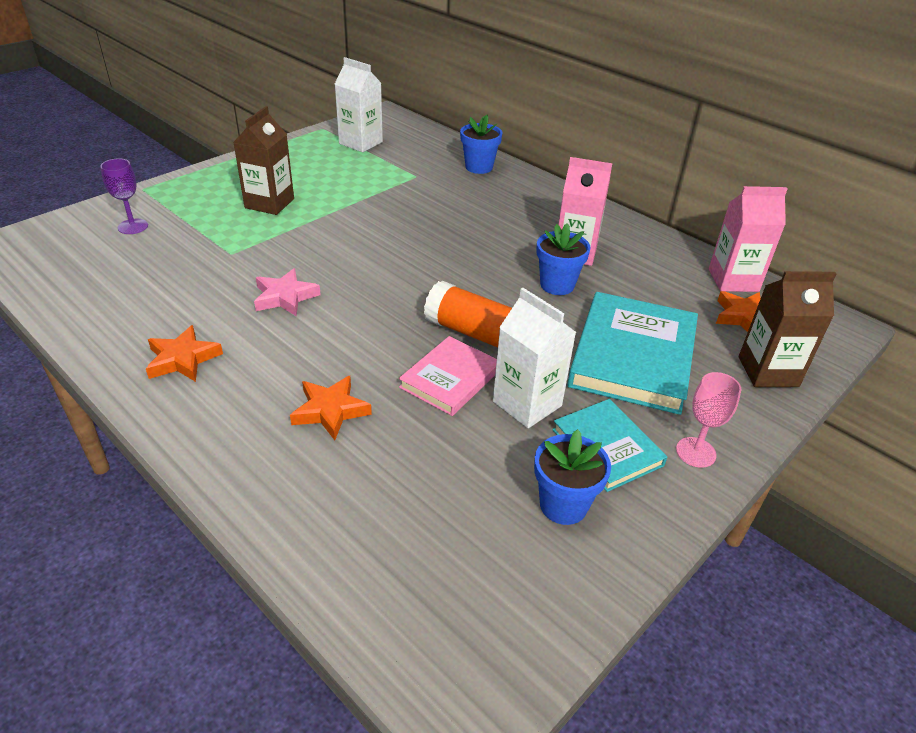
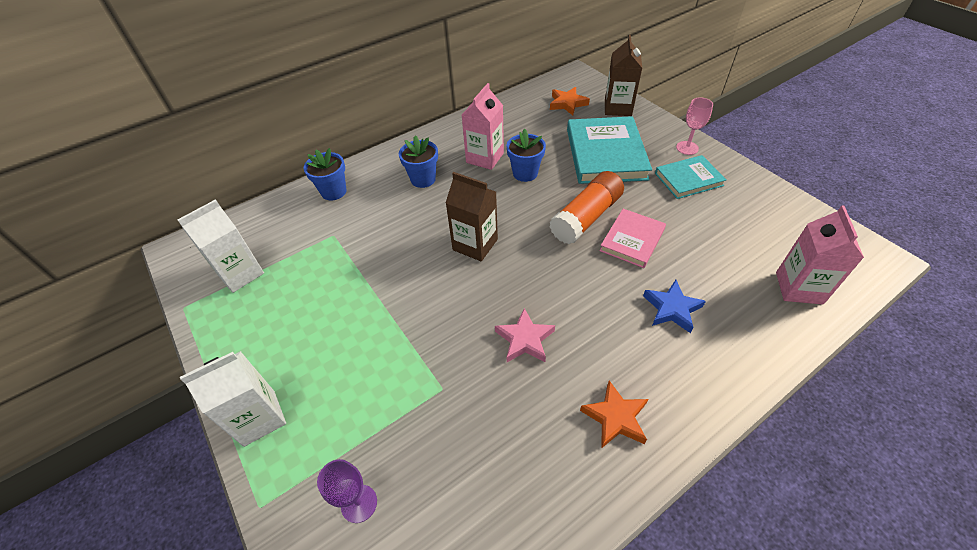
camera: 75 degrees left, 10 degrees up
(269, 203) = (347, 357): brown carton -> brown carton (475, 244)
(330, 411) = (672, 309): orange star -> blue star
(450, 379) = (632, 240): pink book -> pink book turned 75 degrees clockwise
(527, 404) = (654, 206): white carton -> white carton (259, 418)
(563, 505) = (737, 204): blue flower pot -> blue flower pot (423, 179)
(633, 356) = (605, 154): turquoise book -> turquoise book turned 60 degrees clockwise
(733, 280) = (528, 99): pink carton -> pink carton (799, 288)

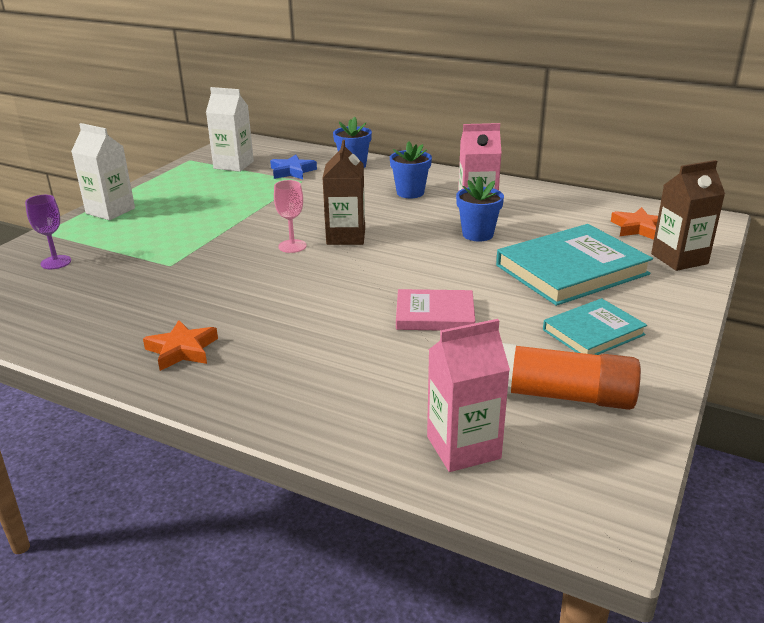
camera: 60 degrees right, 20 degrees down
(525, 339) = (246, 287): pink star -> none
(586, 217) = (444, 281): orange glue stick -> orange glue stick (562, 396)
(672, 309) = (347, 357): blue star -> blue star (292, 171)
(687, 148) = (662, 320): pink goblet -> pink goblet (292, 246)
(688, 179) = (593, 332): turquoise book -> turquoise book turned 75 degrees counterclockwise

